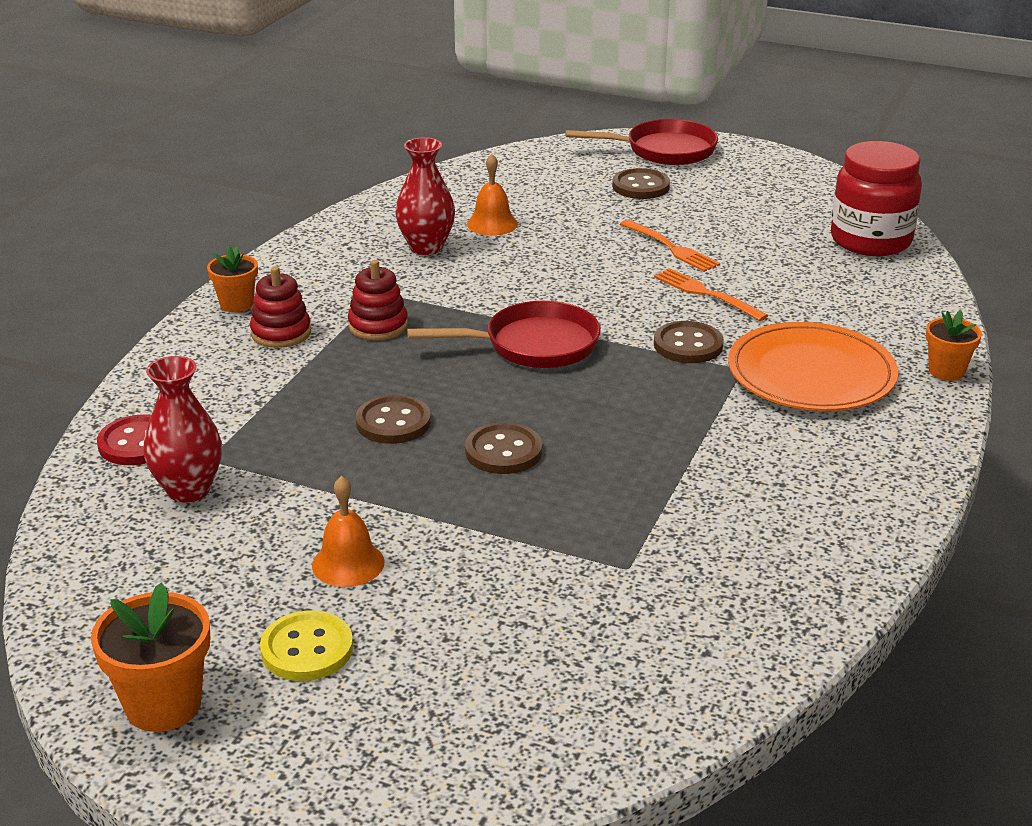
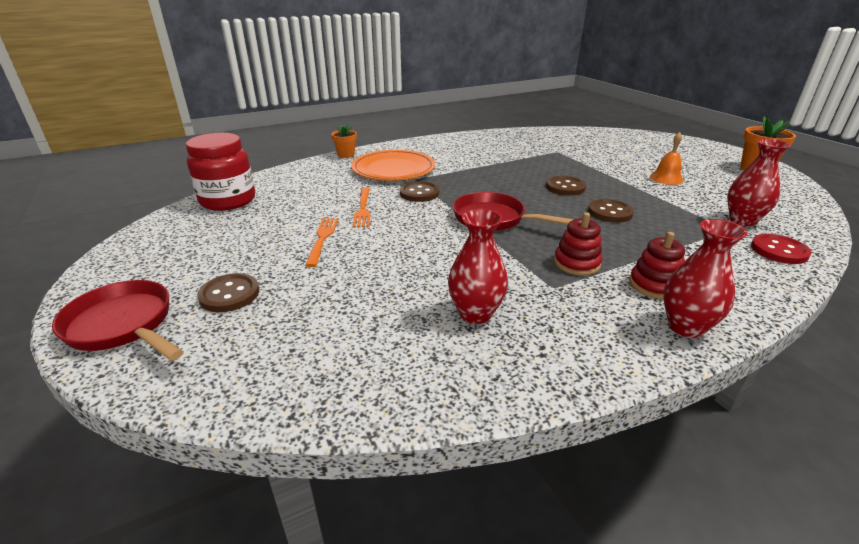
camera: 140 degrees left, 0 degrees up
(236, 304) = (686, 327): orange flower pot -> red vase
(307, 649) = (694, 166): yellow button -> none
(492, 224) = (394, 313): orange bell -> none

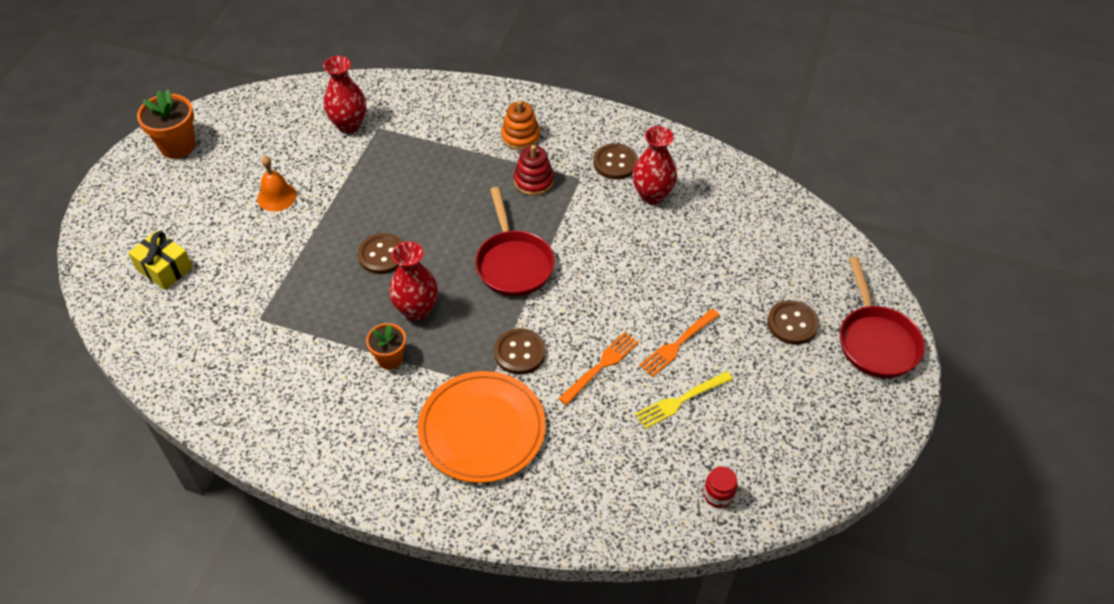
camera: 135 degrees left, 20 degrees up
(228, 201) = (718, 495): red jar -> red jar, size x0.42
(290, 219) = (681, 400): none -> yellow fork
(346, 155) = (490, 524): orange flower pot -> orange flower pot (390, 358)
(610, 212) = (415, 201): brown button -> brown button (615, 163)
(628, 144) = (164, 268): none -> yellow gift
(654, 285) = (520, 137): red stacking toy -> orange stacking toy
(686, 327) = (556, 111): red vase -> red vase (416, 310)
(779, 251) = (395, 97): red button -> none

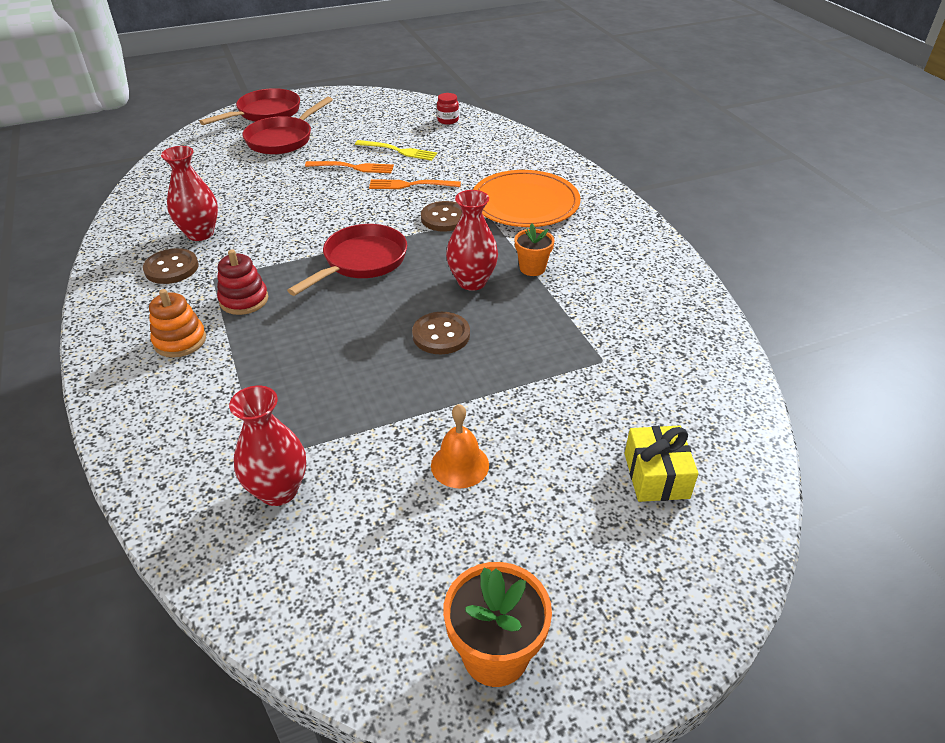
camera: 130 degrees left, 10 degrees down
(792, 324) = (283, 139): brown button -> red pan

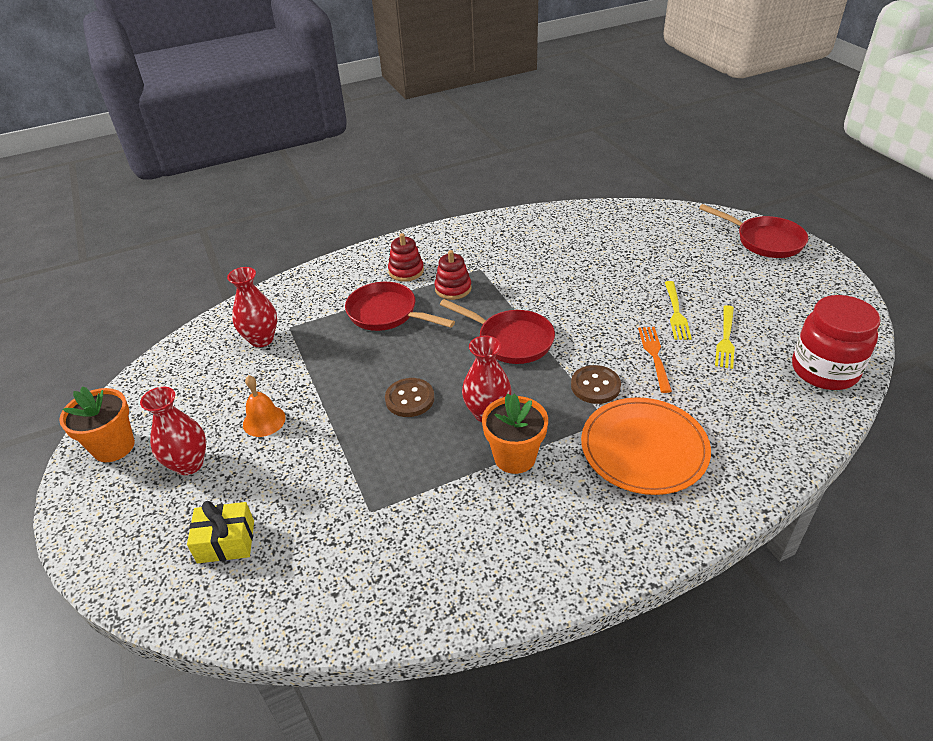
camera: 90 degrees right, 0 degrees up
(171, 268) = (490, 248): brown button -> none
(180, 341) = (406, 271): orange stacking toy -> red stacking toy
(200, 233) = (538, 250): red vase -> red vase (189, 464)
(283, 139) = (714, 261): red pan -> red pan (386, 313)
(353, 167) = (676, 312): orange fork -> yellow fork
(448, 120) = (824, 370): red jar -> red jar, size x2.41
(532, 268) = (514, 457): orange flower pot -> orange flower pot, size x1.57

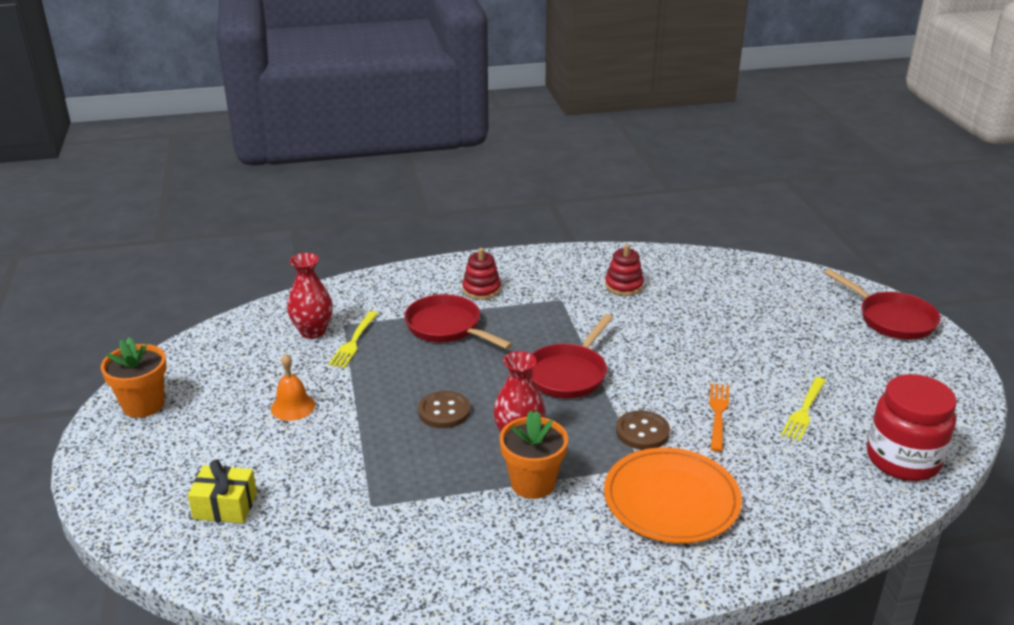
camera: 10 degrees right, 10 degrees down
(189, 464) = (209, 432): red vase -> none
(453, 289) = (525, 314): red stacking toy -> red stacking toy (624, 286)
(511, 340) = (569, 374): red pan -> red pan turned 75 degrees clockwise
(676, 312) = (759, 376): yellow fork -> yellow fork (354, 341)

